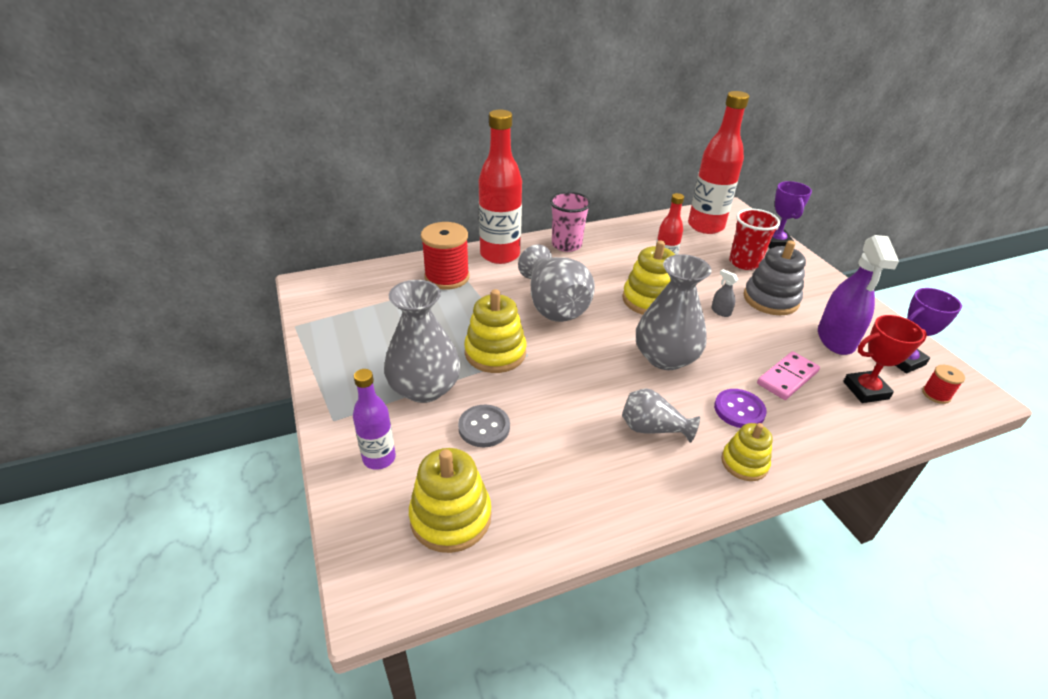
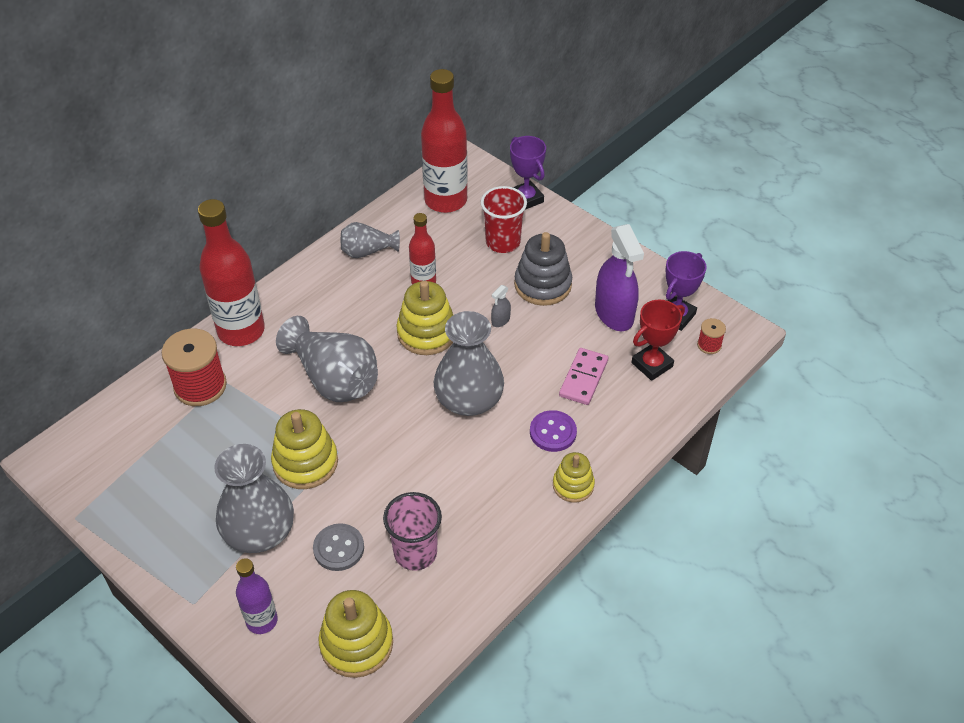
camera: 25 degrees left, 10 degrees up
(566, 245) = (307, 287): pink cup -> pink cup (415, 552)
(652, 428) = (487, 484): grey vase -> grey vase (367, 251)
(720, 311) = (500, 320): grey spray bottle -> grey spray bottle turned 75 degrees counterclockwise

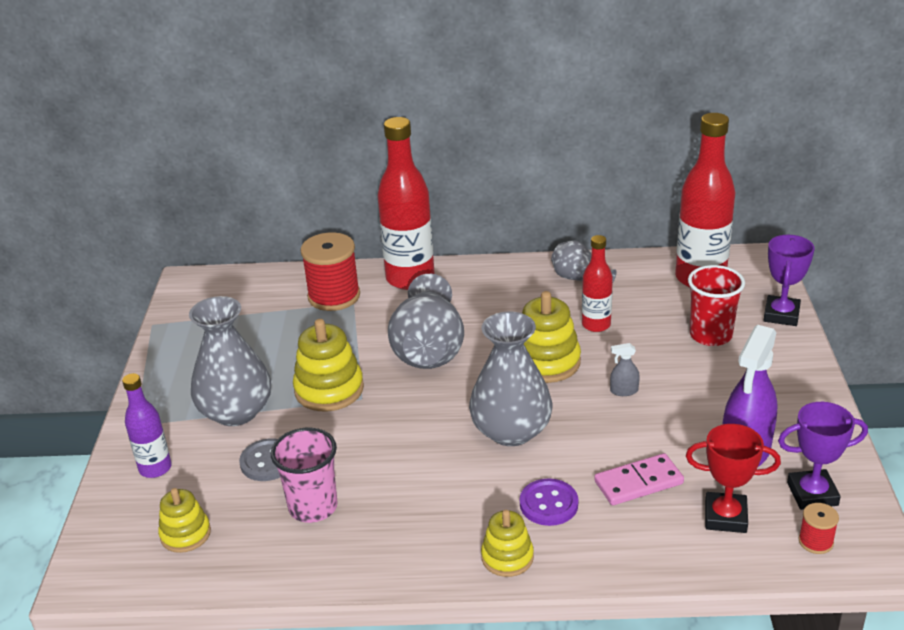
camera: 50 degrees right, 15 degrees down
(356, 644) = (185, 534): yellow stacking toy -> yellow stacking toy, size x0.63
(543, 285) = (703, 388): grey stacking toy -> none

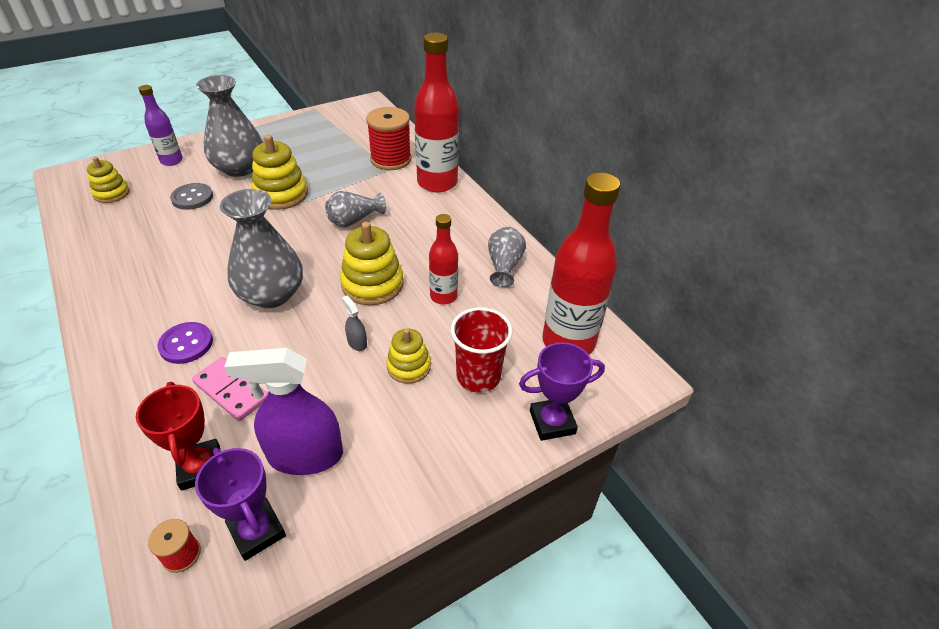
camera: 55 degrees right, 10 degrees up
(313, 507) = (151, 232): pink cup -> none
(429, 348) = (354, 220): grey vase -> grey vase, size x0.57
(507, 557) = (116, 341): yellow stacking toy -> yellow stacking toy (409, 366)

